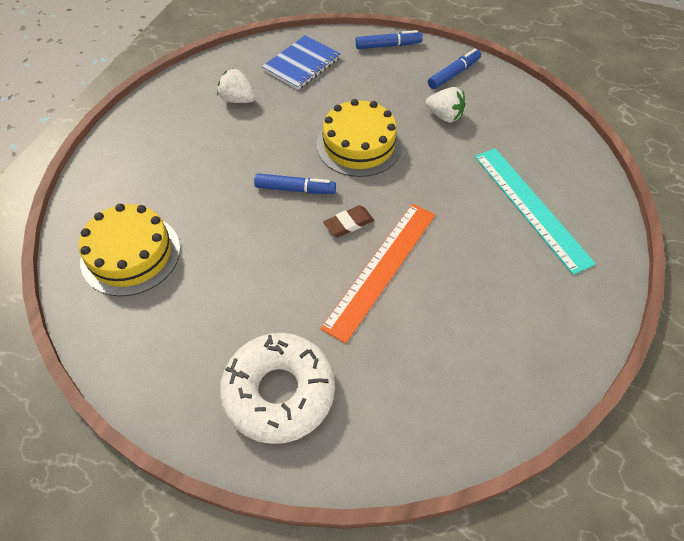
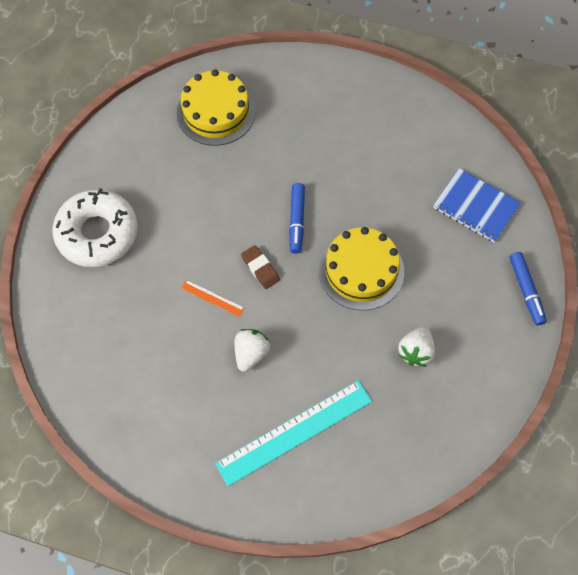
camera: 85 degrees right, 10 degrees up
(237, 100) = (409, 156): white strawberry -> white strawberry (251, 353)
(381, 268) = (212, 298): orange ruler -> orange ruler, size x0.43
(453, 74) = (488, 362): blue marker -> none

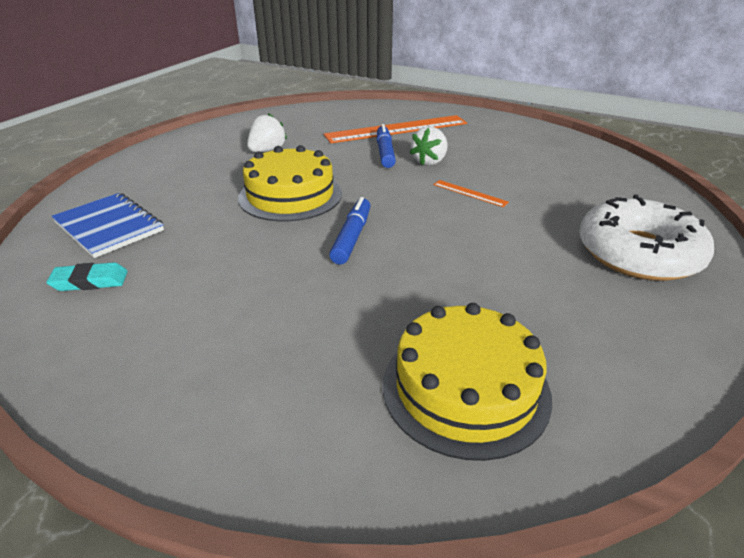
camera: 170 degrees left, 30 degrees down
(260, 268) = (410, 207): brown eraser -> none
(294, 432) = (396, 129): turquoise ruler -> orange ruler
(445, 152) = (90, 281): none -> turquoise eraser
(526, 291) = (125, 169): blue marker -> blue marker (385, 152)

